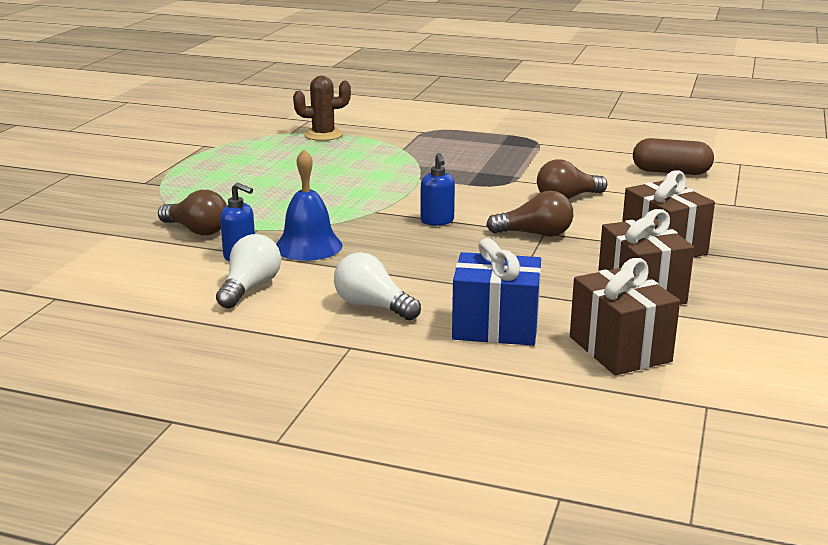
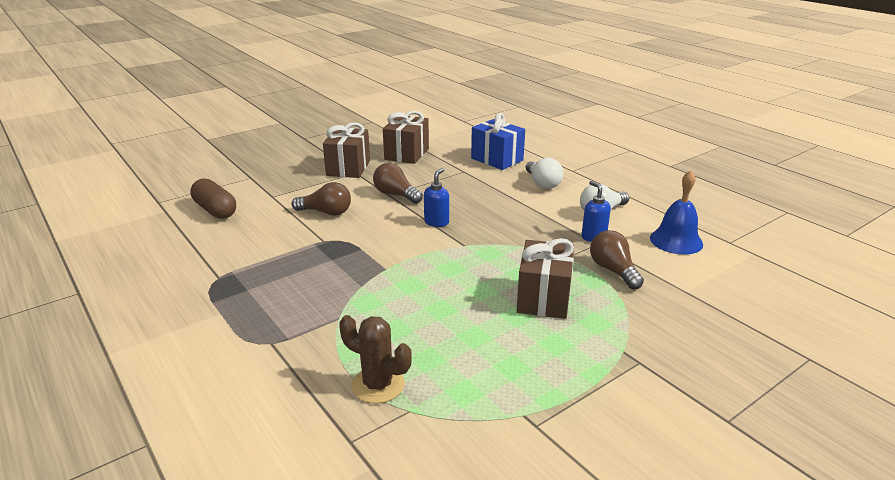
camera: 145 degrees left, 5 degrees up
(308, 246) = (542, 230): blue bell -> blue bell (676, 241)
(619, 349) = (460, 140): brown gift -> brown gift (543, 298)

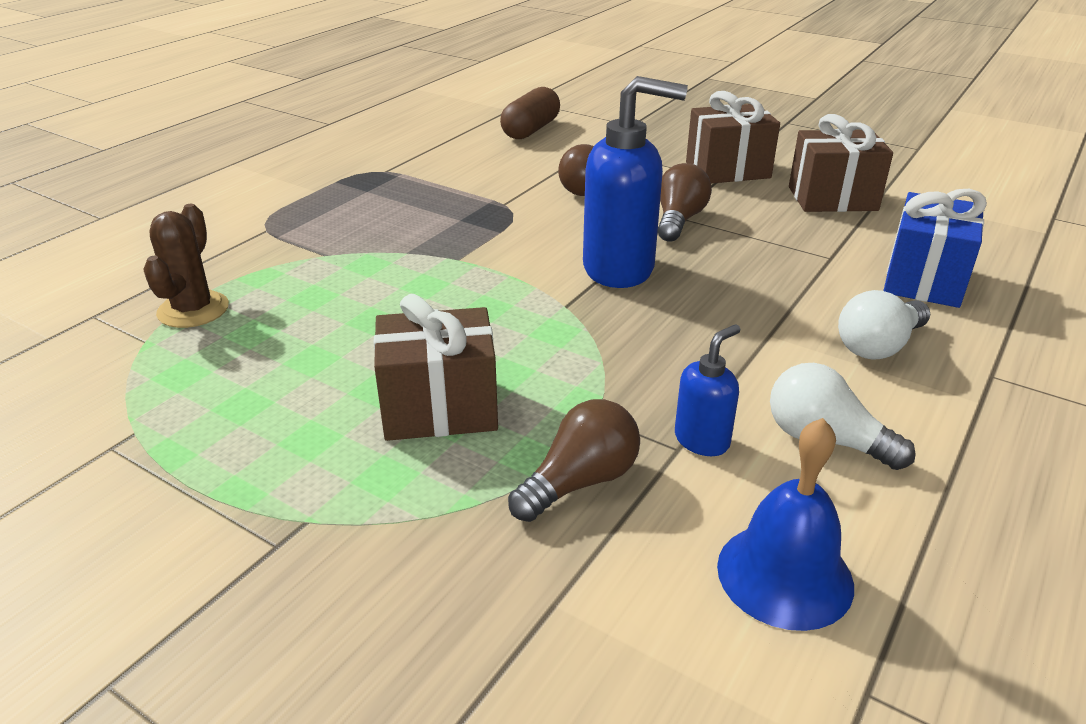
camera: 70 degrees right, 5 degrees up
(436, 222) = (620, 269): blue soap dispenser -> blue soap dispenser, size x2.00

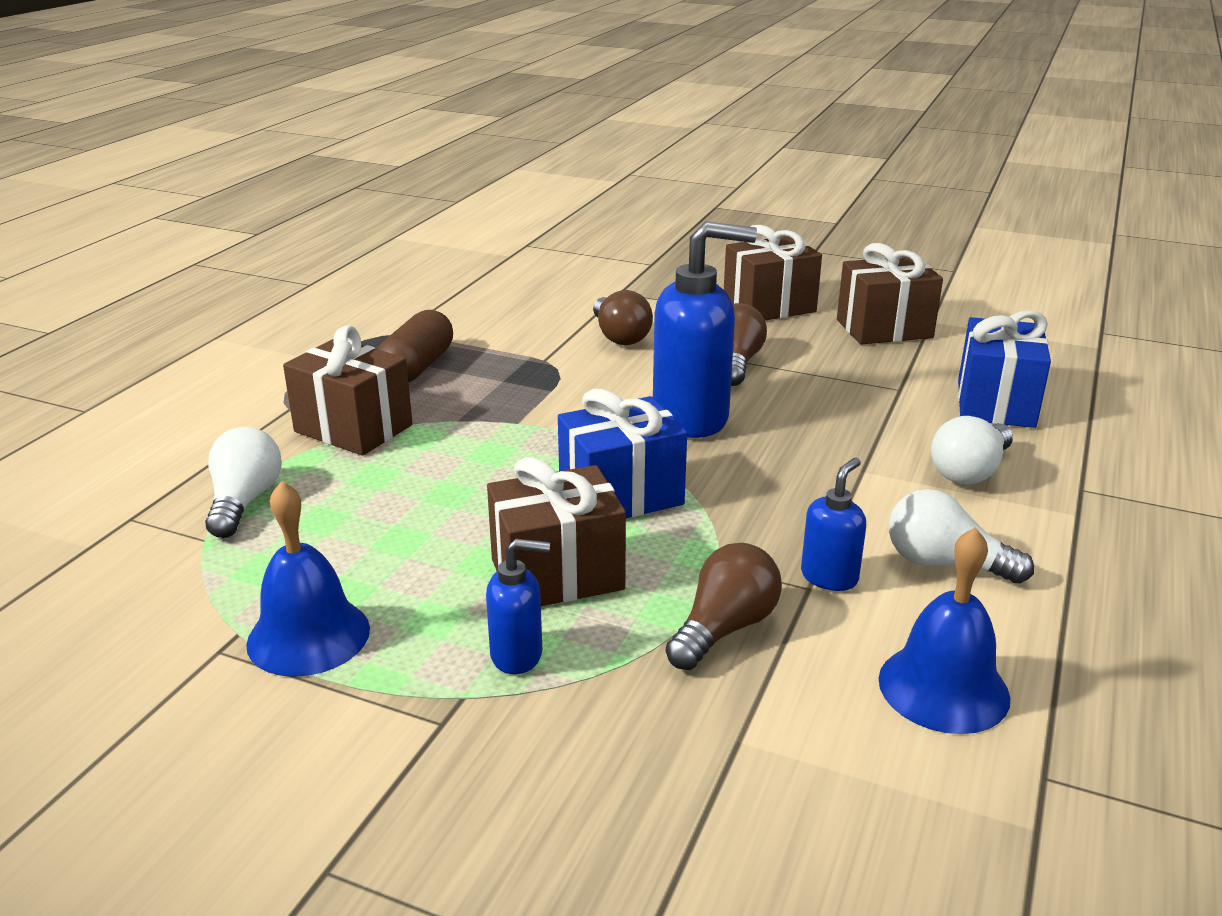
camera: 10 degrees left, 5 degrees down
(193, 310) = (244, 501): brown cactus -> white light bulb
(193, 442) = (308, 636): none -> blue bell
(313, 252) = (353, 428): none -> brown gift
(372, 485) = (517, 655): none -> blue soap dispenser
(527, 337) = (621, 495): none -> blue gift
(531, 130) = (543, 277): brown capsule -> brown capsule (417, 367)

